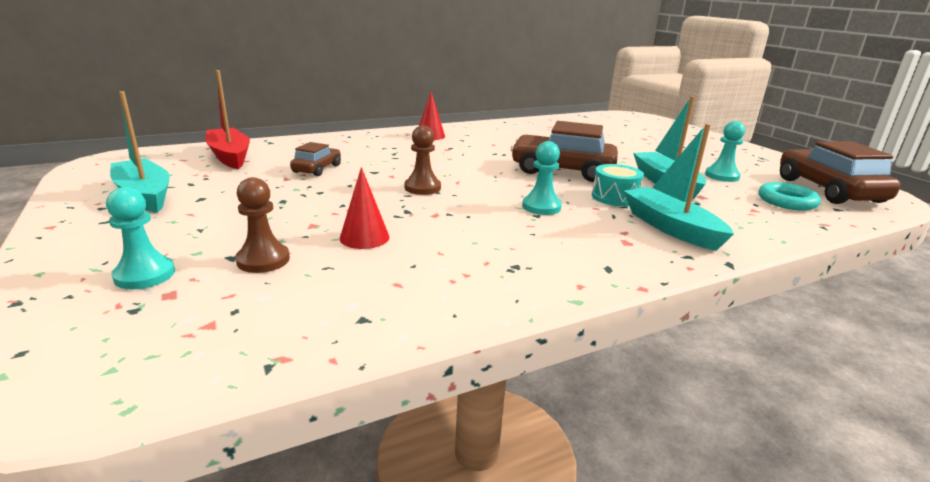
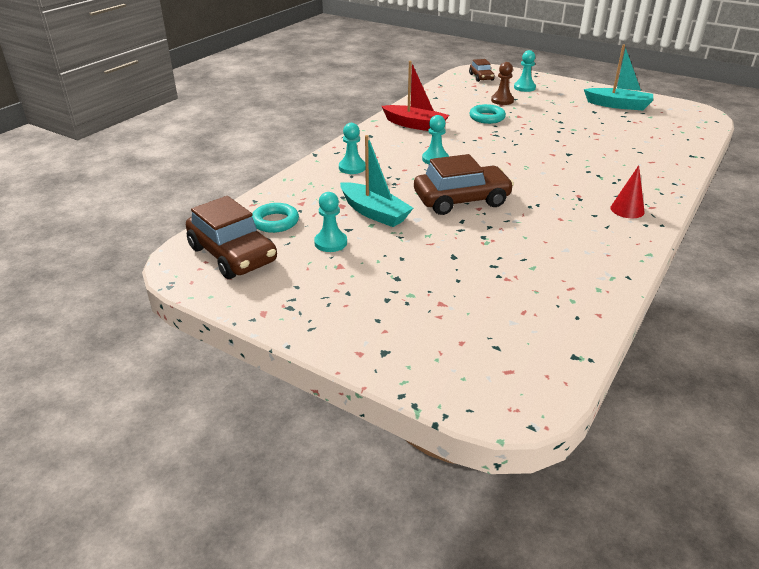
camera: 150 degrees right, 10 degrees up
(230, 156) = (668, 136): red boat -> red boat (415, 125)
(317, 169) = (601, 144): brown car -> brown car (481, 77)
(364, 237) = (487, 117): red cone -> turquoise ring
(422, 188) = (517, 151): brown pawn -> none
(614, 197) = (400, 183): turquoise drum -> none
(670, 228) = (352, 167): turquoise boat -> turquoise pawn

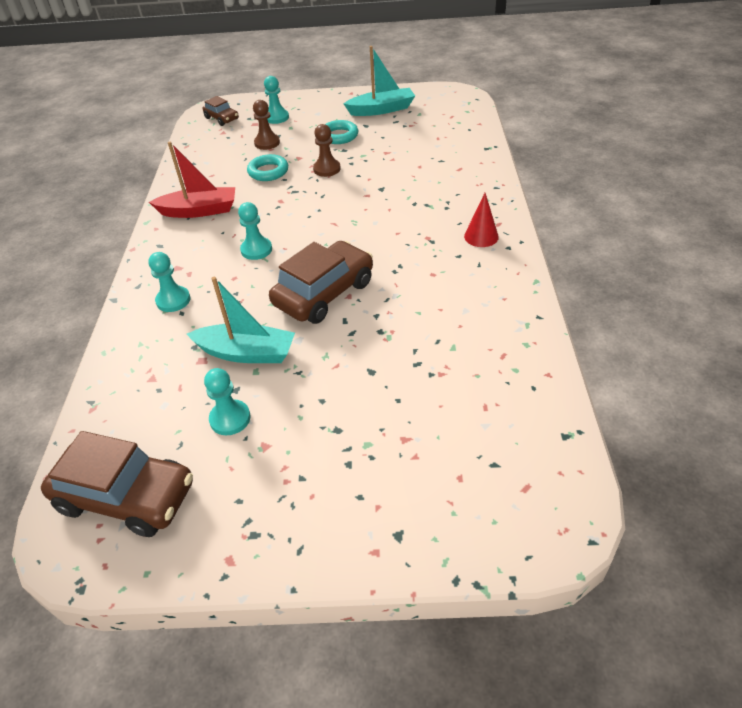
camera: 30 degrees left, 10 degrees up
(275, 222) = (141, 421): turquoise ring -> turquoise ring (339, 136)
(535, 129) = (327, 169): none -> brown pawn

